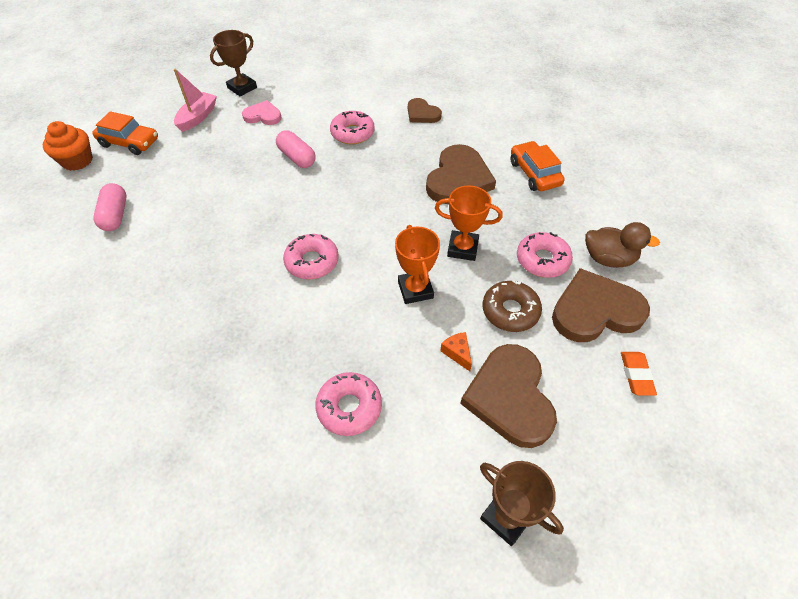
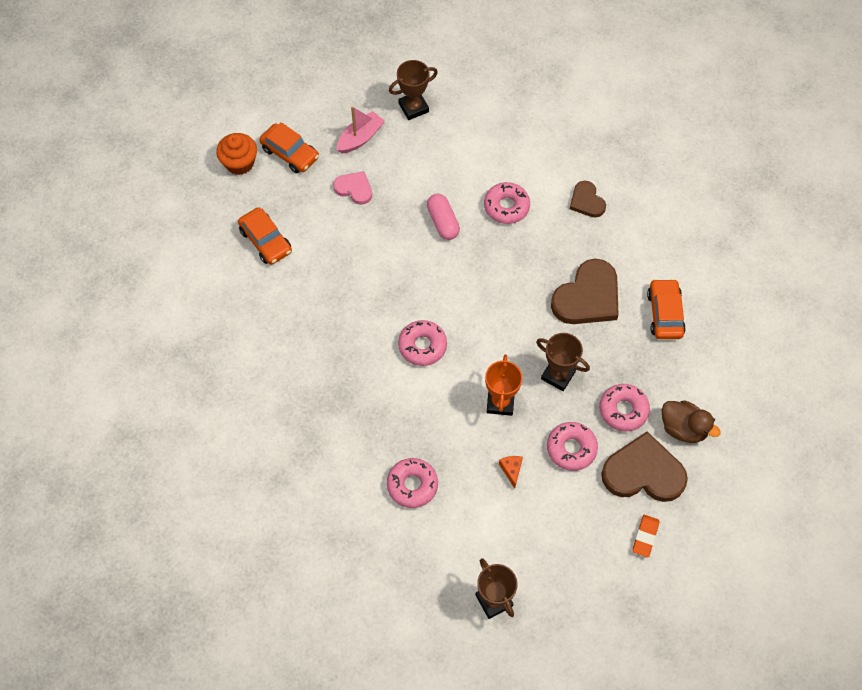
camera: 20 degrees right, 10 degrees up
(115, 215) = (266, 241): pink capsule -> orange car
(263, 116) = (424, 155): pink heart -> pink heart (354, 189)
(462, 248) = (558, 375): orange trophy -> brown trophy
(510, 311) = (571, 449): brown donut -> pink donut
(510, 397) = (536, 519): brown heart -> none

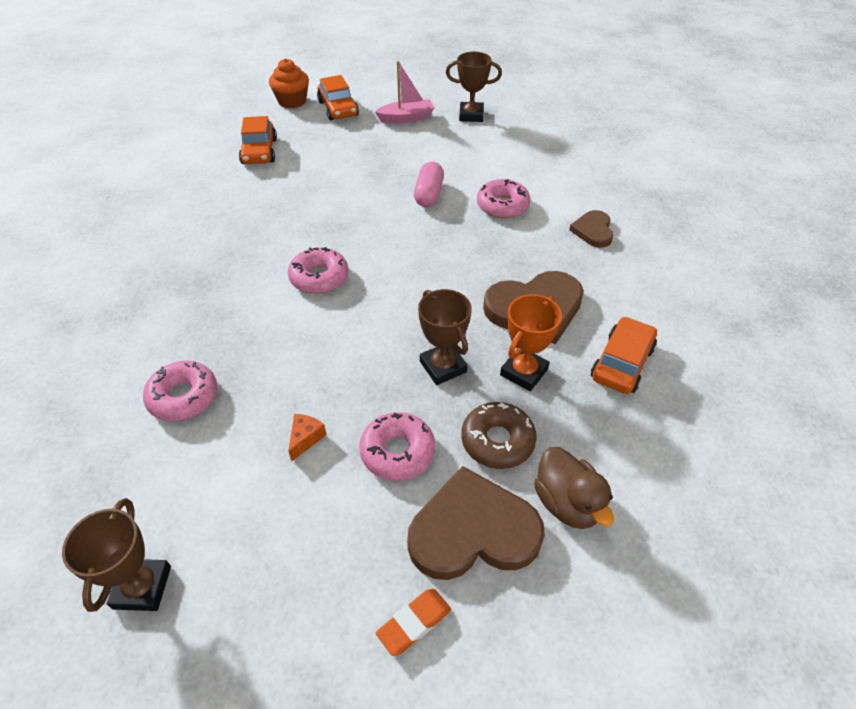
camera: 30 degrees right, 15 degrees down
(354, 189) = (369, 146): pink heart -> none
(500, 402) = (354, 363): orange trophy -> orange trophy (523, 372)
(623, 410) = (497, 441): pink donut -> brown donut
(643, 472) = (473, 530): brown heart -> brown heart turned 45 degrees counterclockwise

